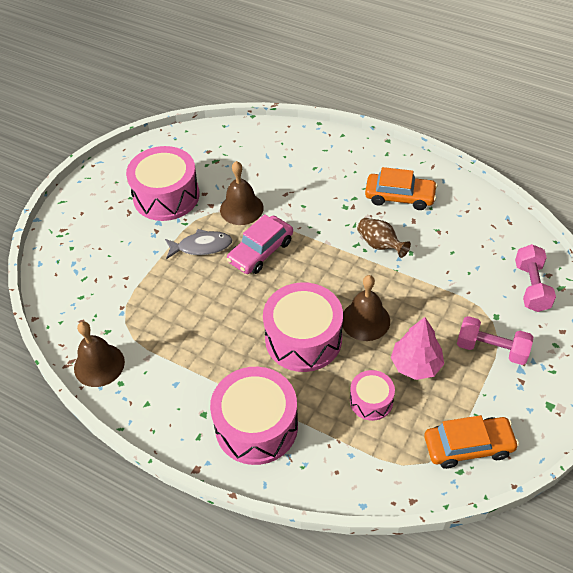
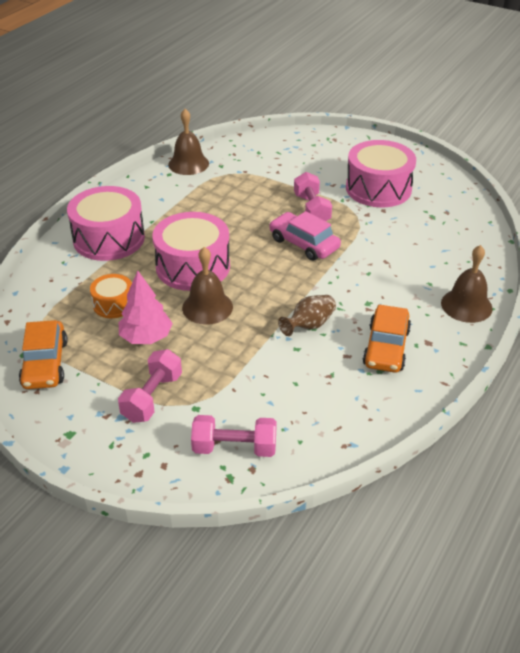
camera: 90 degrees right, 10 degrees down
(202, 246) = (312, 209): grey fish -> pink dumbbell
(241, 208) = (362, 232): brown bell -> brown bell (466, 305)
(371, 401) = (113, 304): pink drum -> orange drum

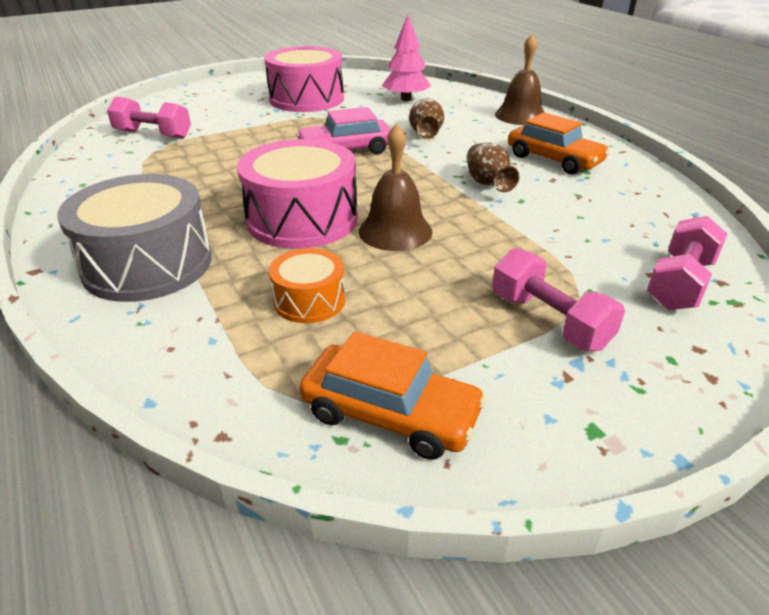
camera: 60 degrees left, 5 degrees down
(109, 238) = (148, 264): pink drum -> grey drum
(146, 337) = (413, 292): pink tree -> pink tree (406, 99)
(188, 164) = (86, 167): brown bell -> none
(312, 209) = (293, 132): pink dumbbell -> pink dumbbell (153, 134)
(370, 268) = (426, 134): none -> brown vase

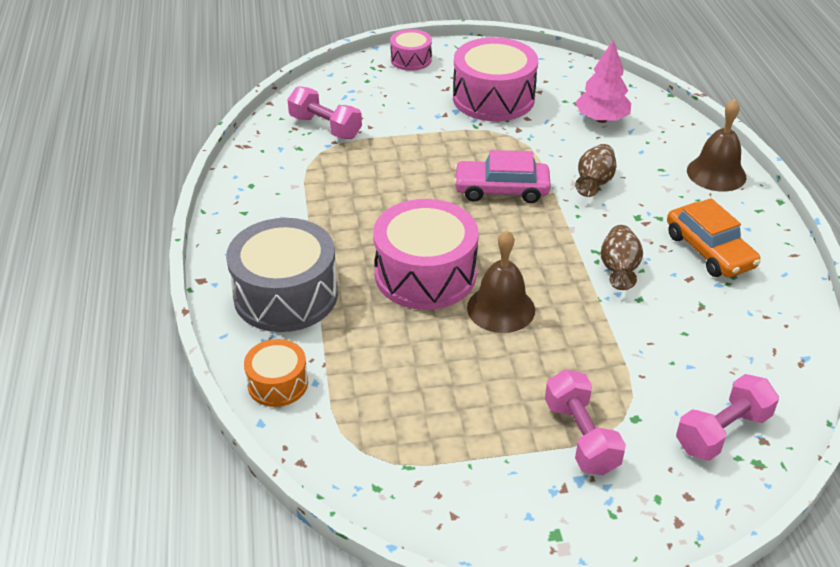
camera: 20 degrees right, 5 degrees up
(221, 87) = (411, 59): none -> pink drum
(309, 300) = (399, 365): orange drum -> orange drum (278, 383)
(390, 413) = (418, 479): orange car -> none

